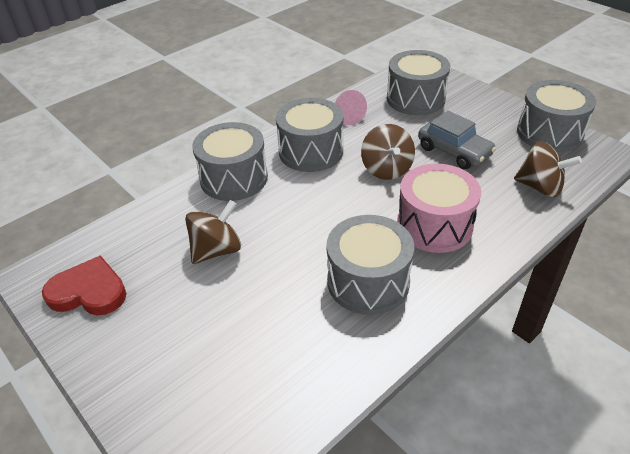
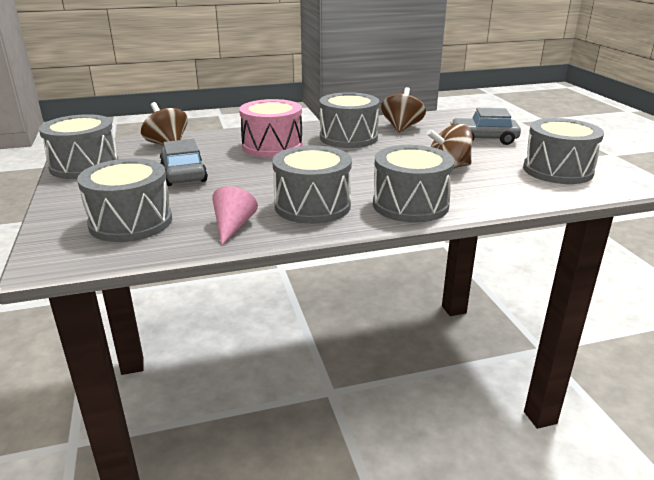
camera: 155 degrees left, 15 degrees down
(88, 291) = (557, 170): red heart -> grey drum
(185, 353) = (483, 139): none -> grey car
(386, 169) = (259, 178): brown spinning top -> brown spinning top (402, 127)

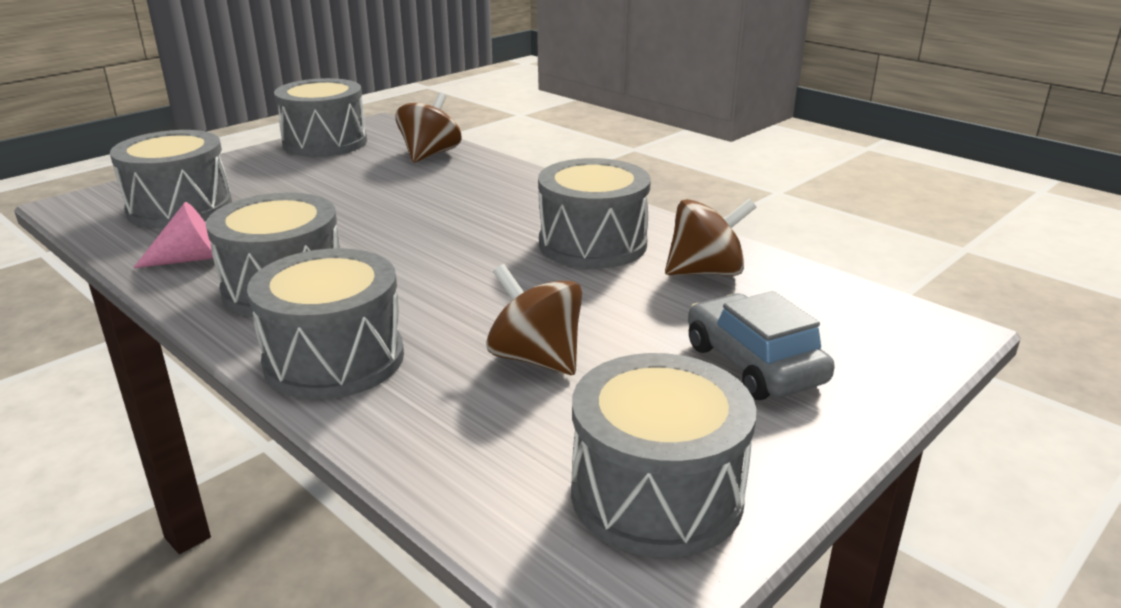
camera: 60 degrees right, 0 degrees up
(184, 174) = (338, 190): grey car -> none
(272, 146) = (490, 206): pink drum -> none

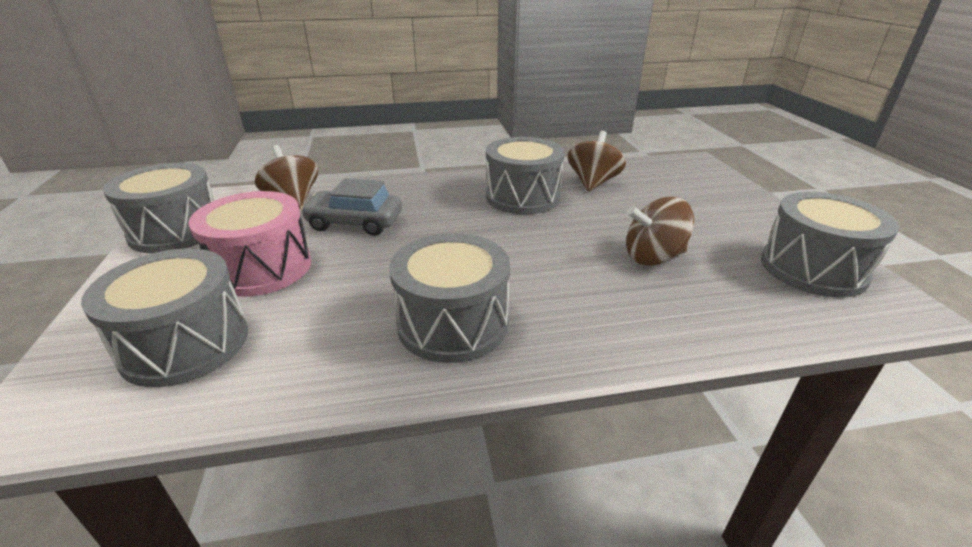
camera: 55 degrees left, 5 degrees up
(190, 259) = (326, 362): pink cone -> none
(300, 189) = (262, 268): none -> pink drum
(334, 359) = (597, 329): grey drum -> none
(754, 364) = (700, 206): grey car -> grey car (355, 222)

